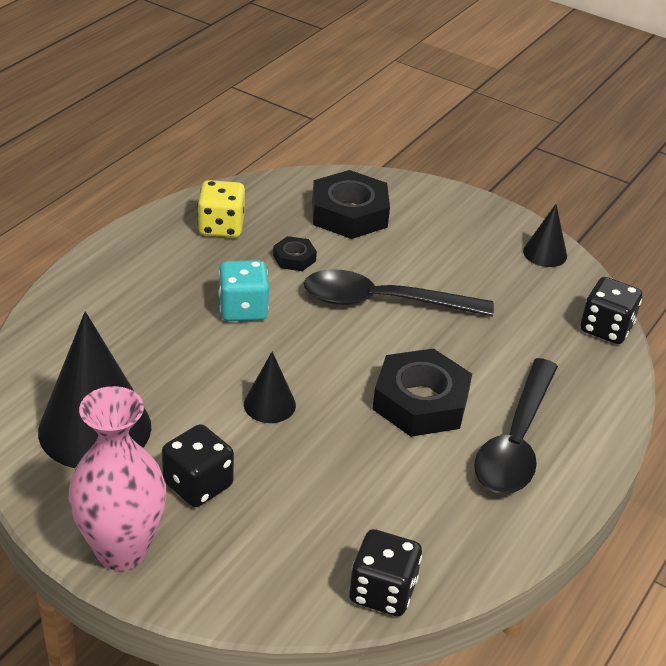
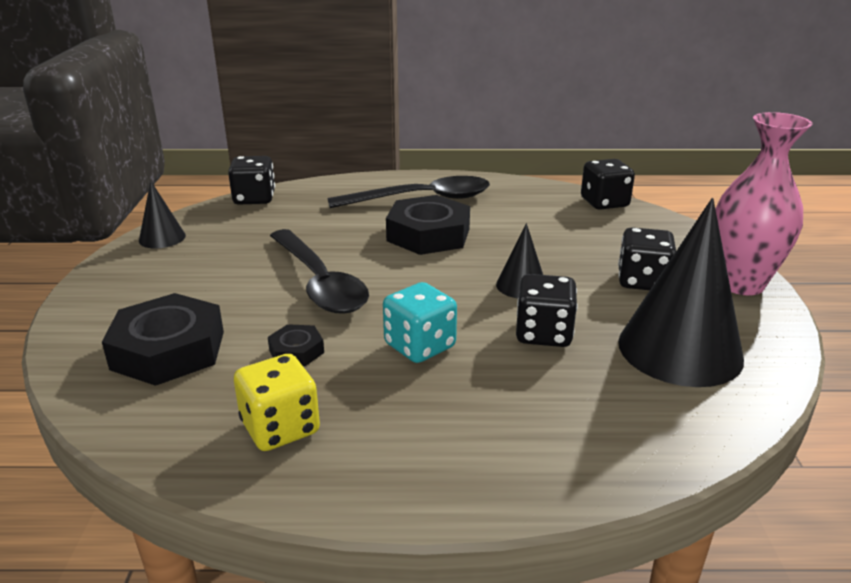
camera: 120 degrees left, 10 degrees down
(192, 373) = (543, 334): none -> black dice

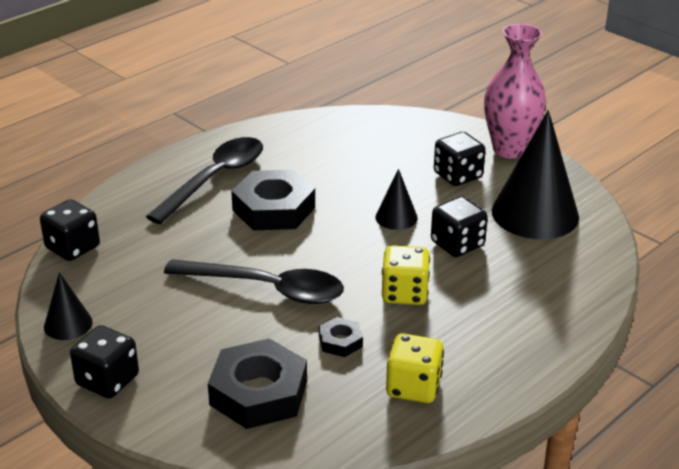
camera: 45 degrees left, 5 degrees up
(420, 346) = (404, 293): turquoise dice -> yellow dice
(604, 203) = (349, 119): black dice -> black dice (107, 380)

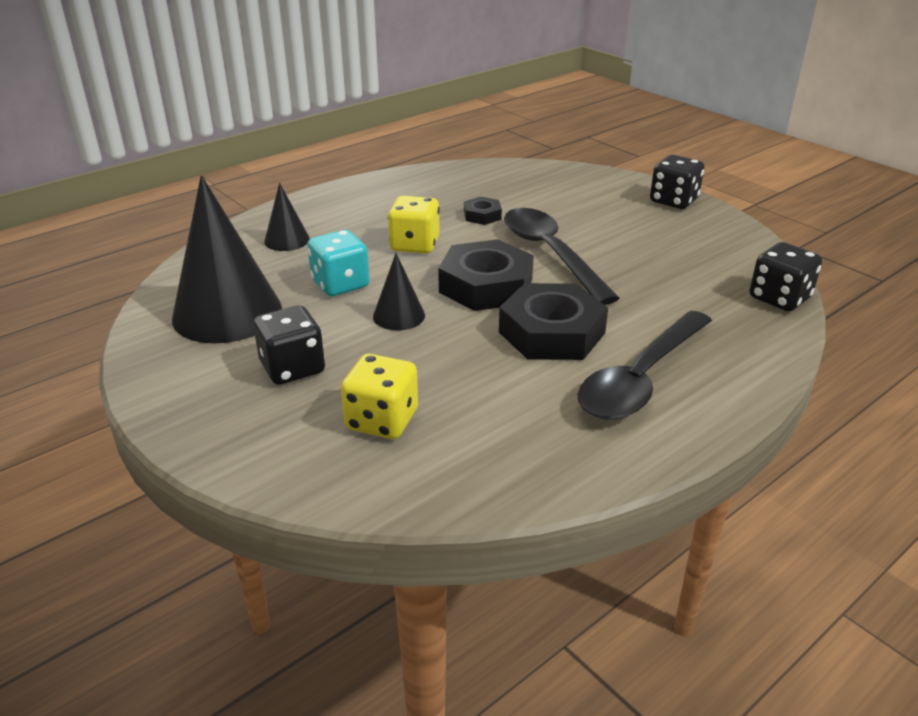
camera: 175 degrees left, 0 degrees up
(68, 324) = (733, 235): black cone -> black cone (287, 240)
(258, 393) = (550, 191): black nut -> black nut (486, 285)
(267, 289) = (550, 253): black spoon -> black spoon turned 45 degrees clockwise
(413, 387) = (428, 189): yellow dice -> yellow dice (382, 420)
(457, 244) = (340, 284): black dice -> turquoise dice
(509, 149) = (186, 409): pink vase -> none

